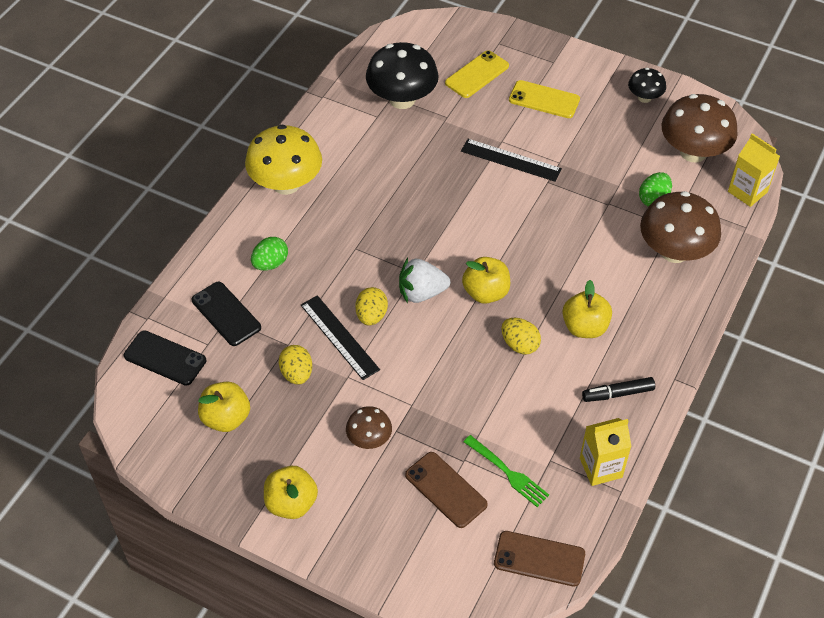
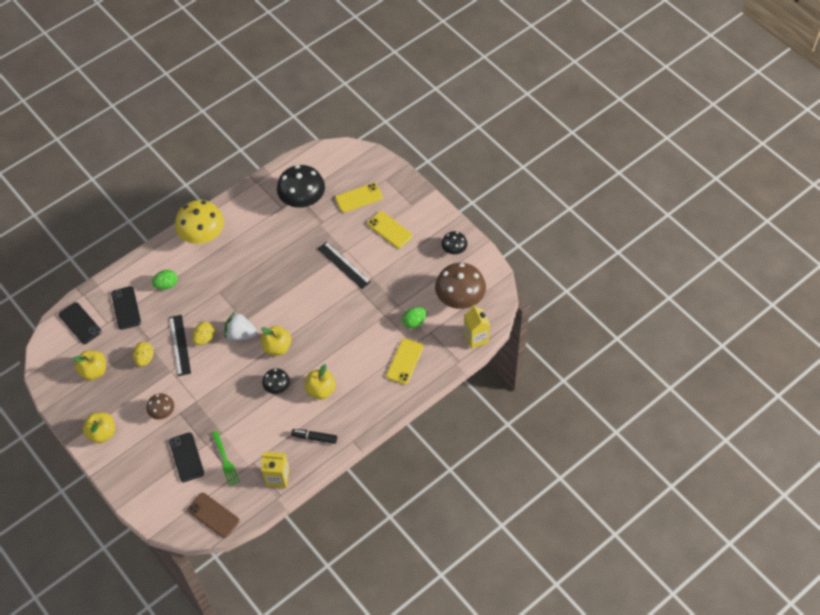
camera: 25 degrees right, 5 degrees up
(446, 490) = (186, 457): brown phone -> black phone
(519, 345) = (277, 387): yellow egg -> black mushroom
(674, 251) = (405, 361): brown mushroom -> yellow phone

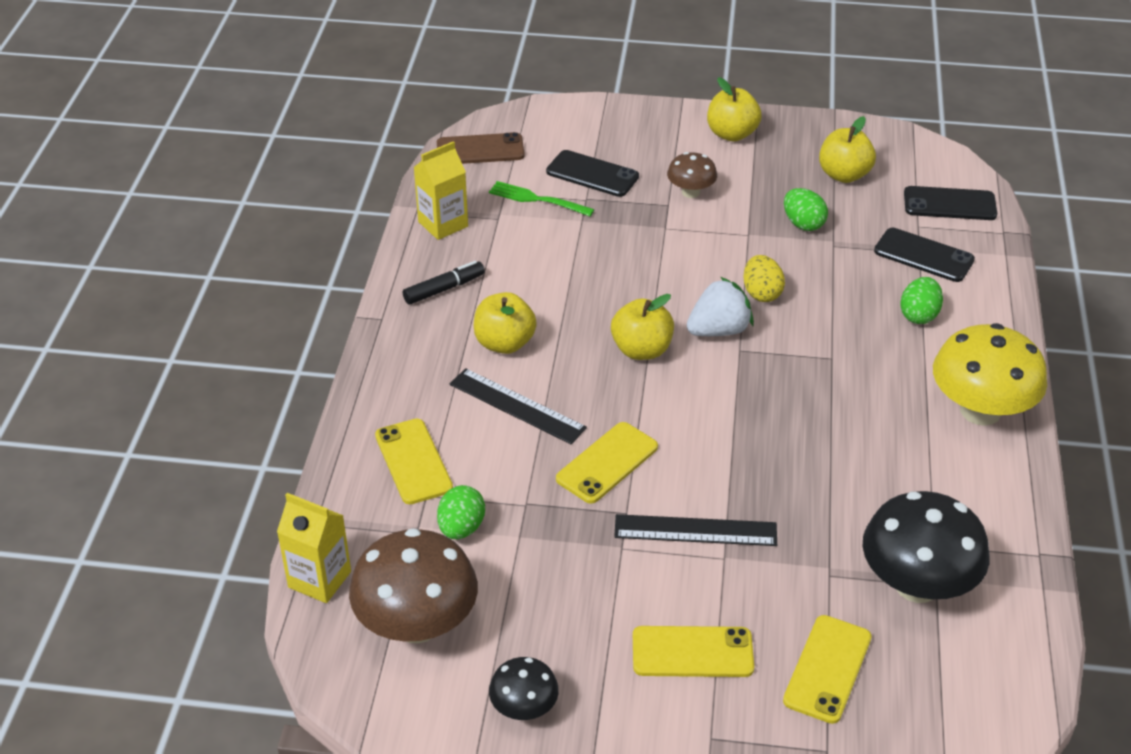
camera: 135 degrees right, 15 degrees down
(145, 359) = (803, 224): yellow egg -> green egg
(179, 345) = (783, 265): black ruler -> black ruler (517, 406)
(277, 387) = (575, 307): black mushroom -> none
(342, 310) = (607, 463): none -> yellow phone

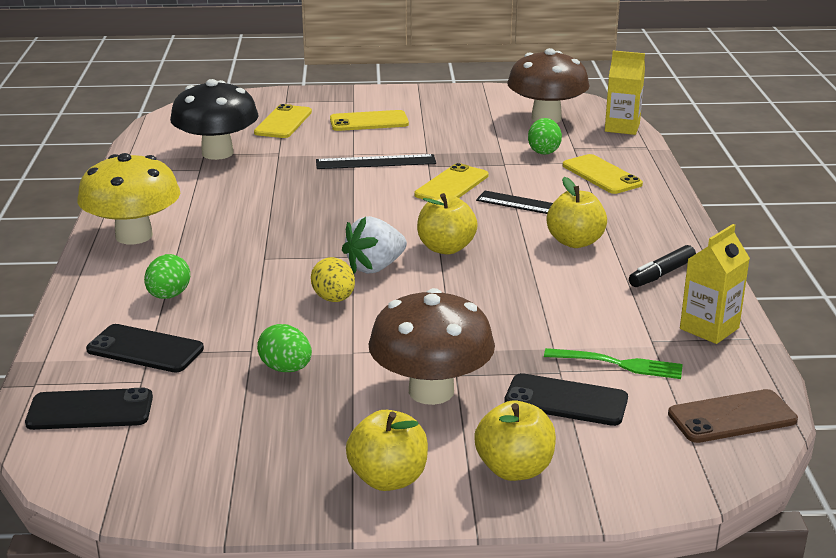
camera: 170 degrees right, 15 degrees down
(524, 708) = (464, 100): black mushroom -> none
(690, 192) = (431, 391): brown mushroom -> brown mushroom, size x1.90
(844, 175) = (226, 434): yellow apple -> yellow apple (514, 469)

